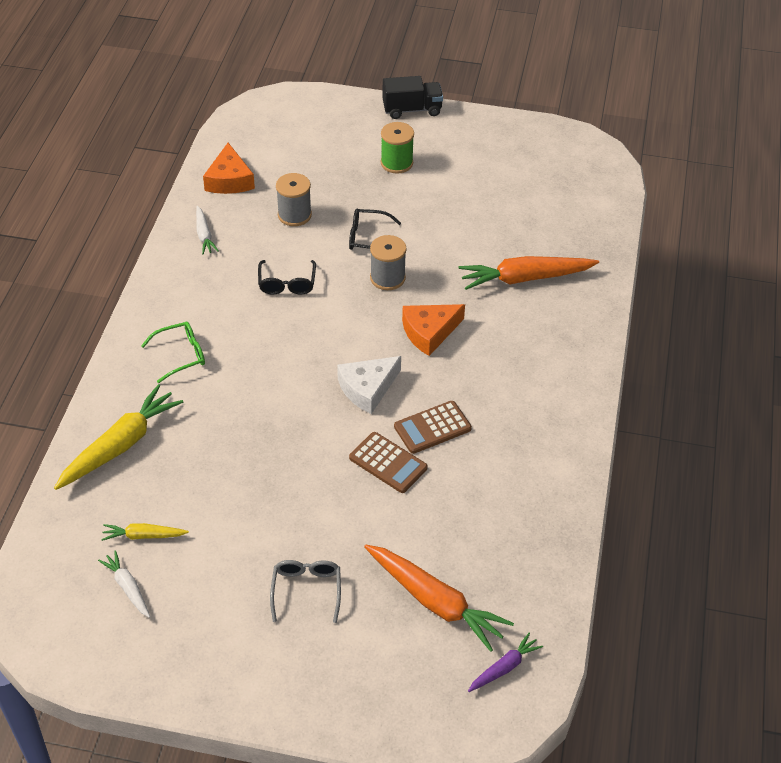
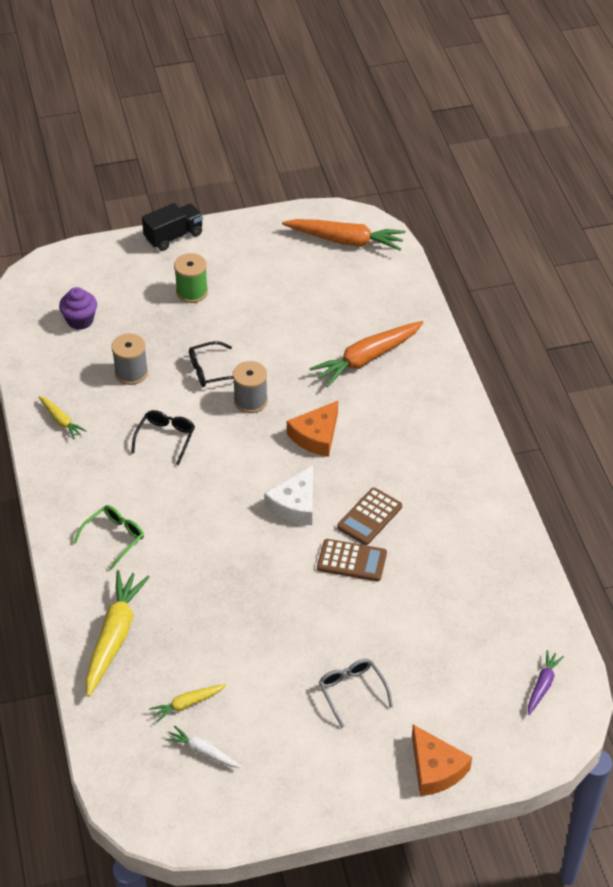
camera: 25 degrees left, 0 degrees up
(204, 235) = (61, 421): white carrot -> yellow carrot
(229, 180) = (49, 361): orange cheese -> orange cheese (435, 769)
(279, 154) = (80, 320): none -> purple cupcake
(287, 283) = (166, 438): black glasses -> black glasses turned 135 degrees counterclockwise
(435, 602) = (459, 657): orange carrot -> orange carrot (345, 241)

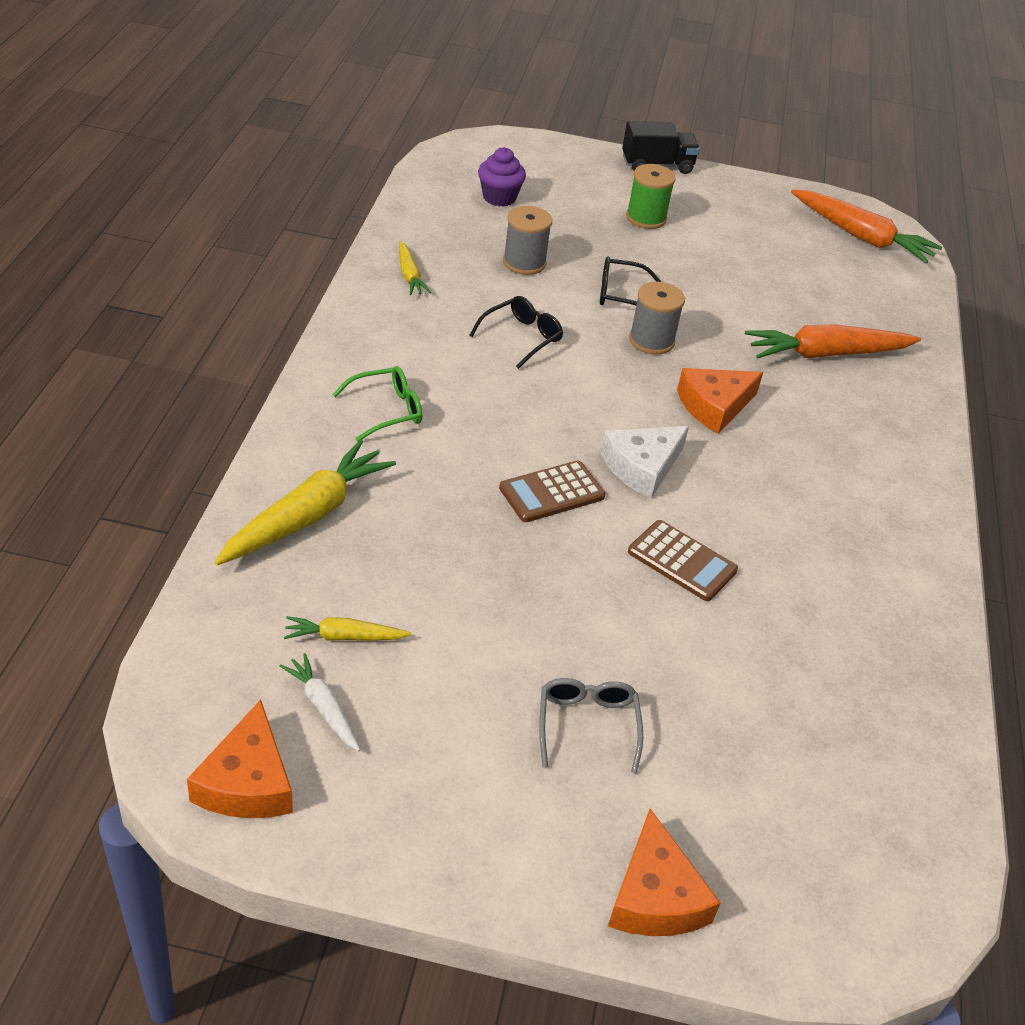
camera: 20 degrees right, 5 degrees down
(190, 813) = (247, 782): none -> orange cheese
(369, 517) = (736, 521): brown calculator -> brown calculator (551, 492)
(542, 685) = (891, 851): purple carrot -> none

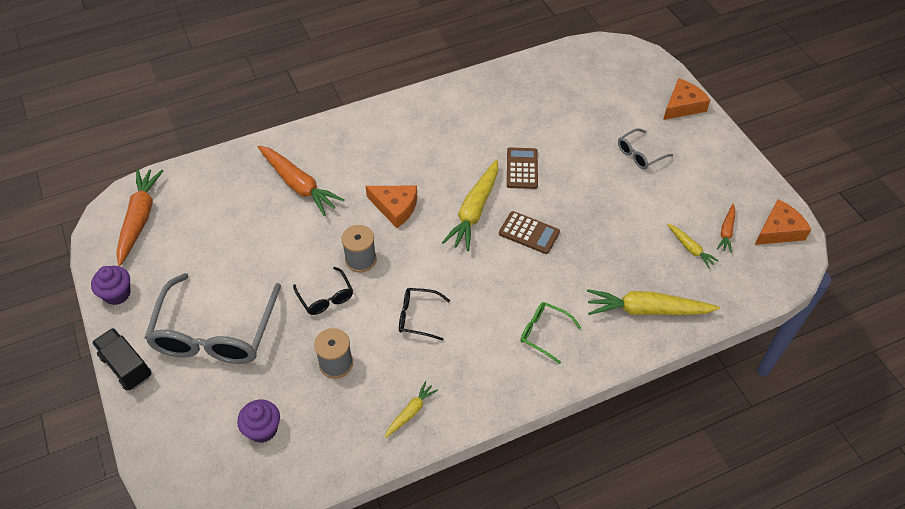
camera: 120 degrees left, 10 degrees up
(323, 707) = (726, 231): white carrot -> orange carrot
(642, 467) = (474, 211): white cheese -> yellow carrot
(646, 218) = (215, 333): green spool -> grey glasses
(758, 190) = (117, 294): none -> purple cupcake

